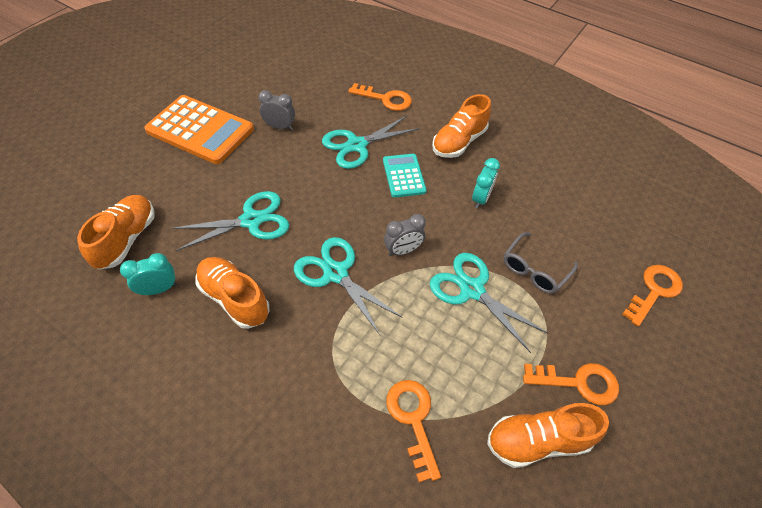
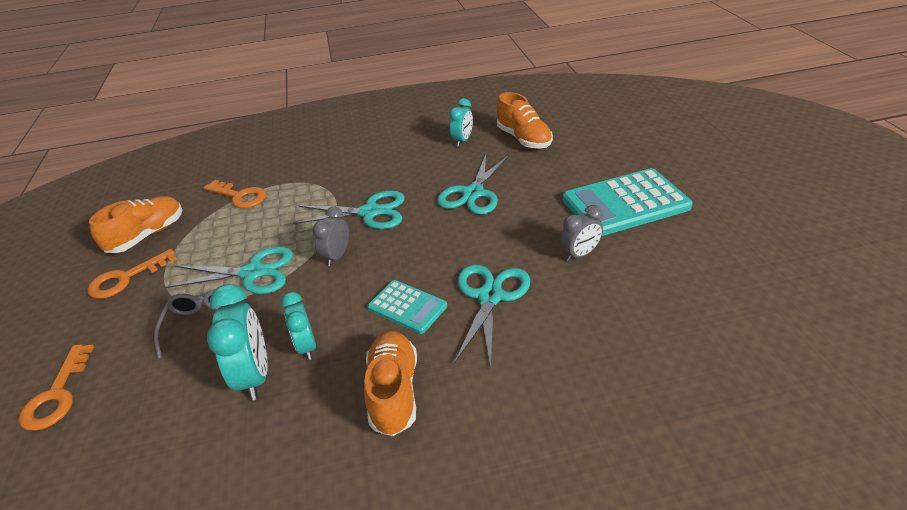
camera: 140 degrees right, 15 degrees down
(200, 130) = (625, 203): orange calculator -> turquoise calculator
(234, 299) = (414, 164): orange shoe -> none
(385, 99) = (546, 372): orange key -> none
(522, 205) = (255, 376): none -> turquoise clock

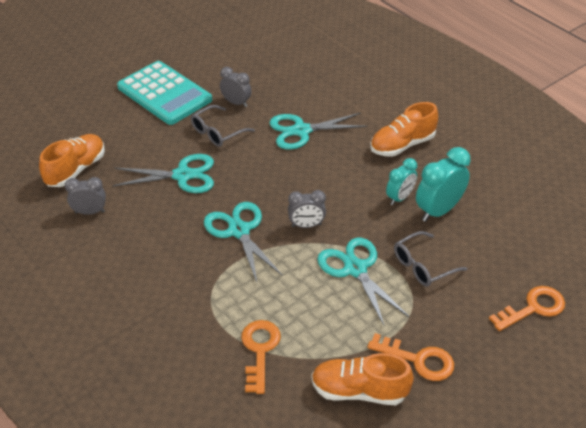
camera: 120 degrees left, 5 degrees up
(407, 307) = (334, 165): turquoise calculator -> none
(462, 141) = (90, 212): turquoise clock -> grey clock
(529, 228) = (217, 132): none -> grey glasses

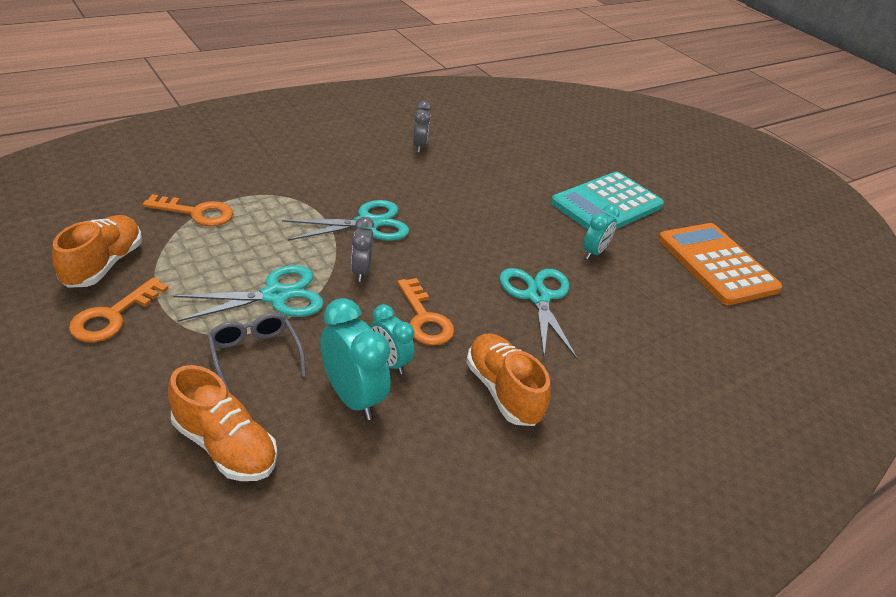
camera: 90 degrees right, 5 degrees down
(76, 170) = (481, 144): orange shoe -> orange shoe (225, 446)
(183, 175) = (463, 200): turquoise scissors -> none
(217, 132) = (536, 231): grey glasses -> none
(230, 46) = (716, 264): none -> orange calculator
(236, 103) = (594, 252): grey clock -> turquoise clock
(533, 308) = (122, 452): orange key -> orange key (424, 319)

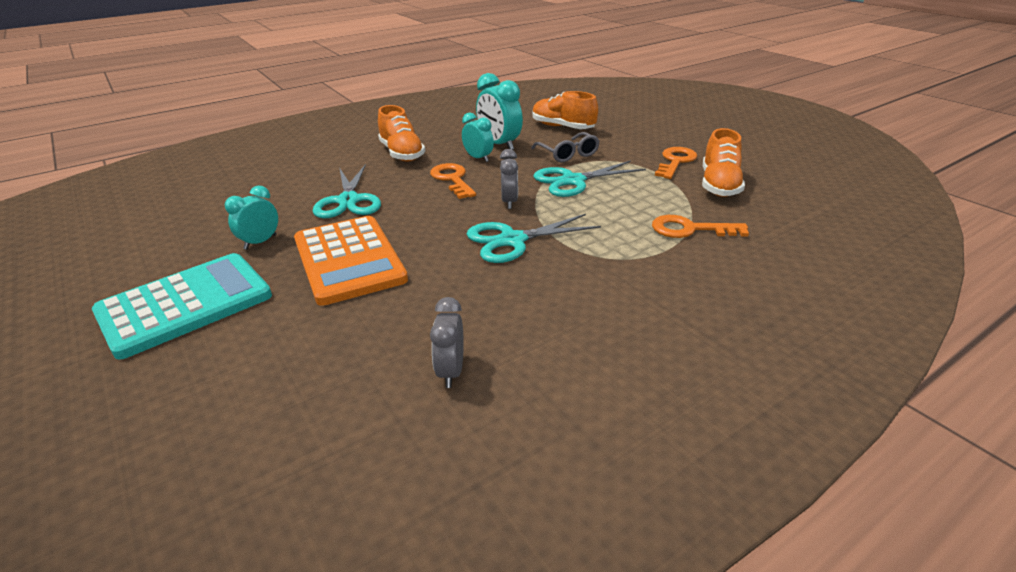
camera: 175 degrees left, 5 degrees down
(716, 264) = (117, 247): orange calculator -> orange calculator (349, 260)

